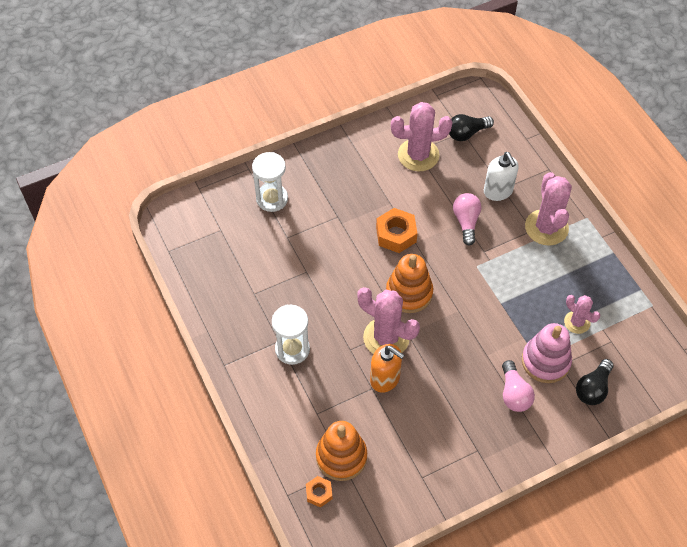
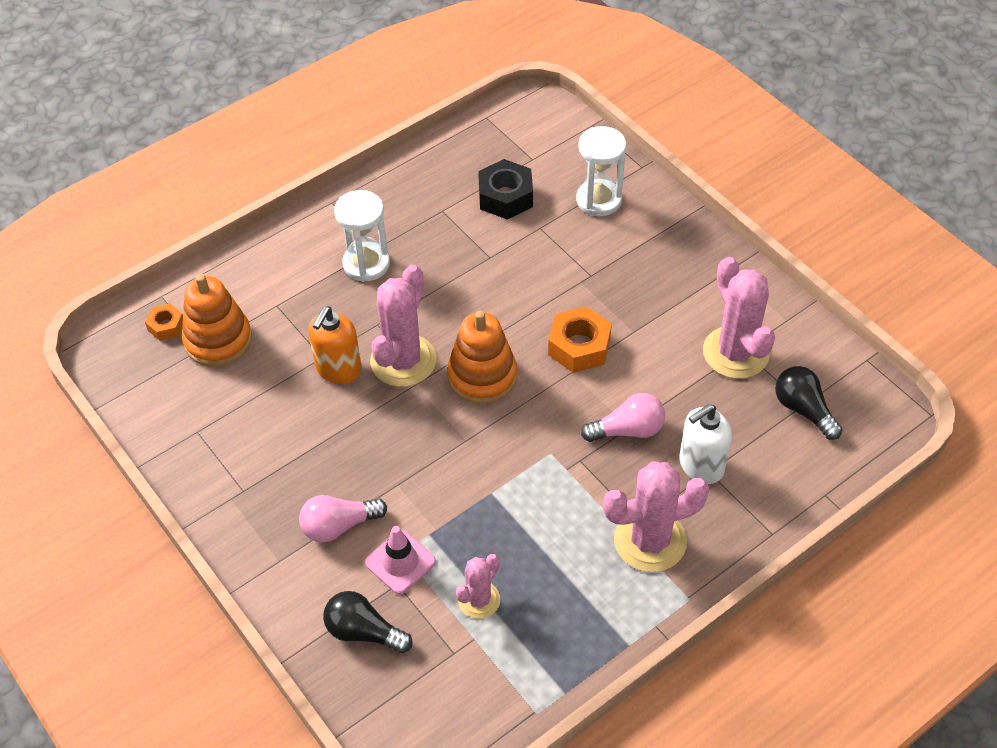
camera: 80 degrees right, 5 degrees down
(252, 252) = (505, 197): none -> black nut
(545, 361) = (400, 562): pink stacking toy -> pink traffic cone

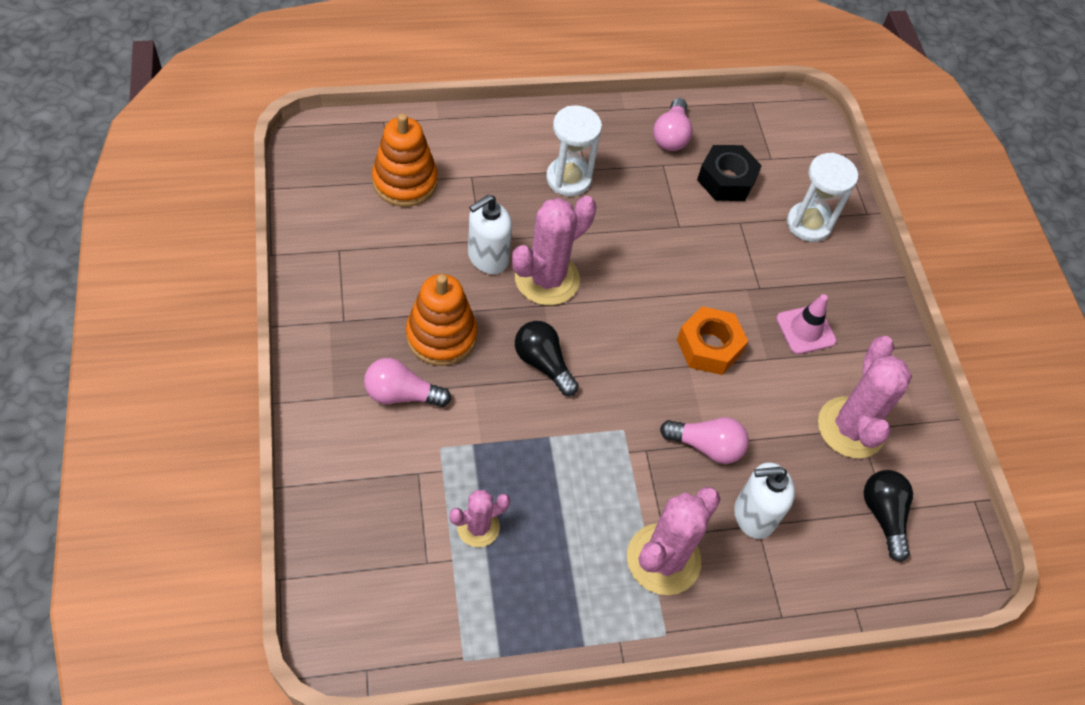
camera: 20 degrees right, 5 degrees up
(166, 326) = (371, 148): orange nut -> none
(338, 369) = (487, 258): orange soap dispenser -> white soap dispenser
(364, 632) = (363, 499): black light bulb -> black light bulb (543, 364)
(400, 562) = (432, 455): pink traffic cone -> pink traffic cone (805, 330)
(433, 181) = (671, 136): none -> pink light bulb
(482, 376) = (606, 328): orange stacking toy -> orange stacking toy (441, 336)
(650, 541) = (663, 559): pink cactus -> pink cactus turned 60 degrees counterclockwise

